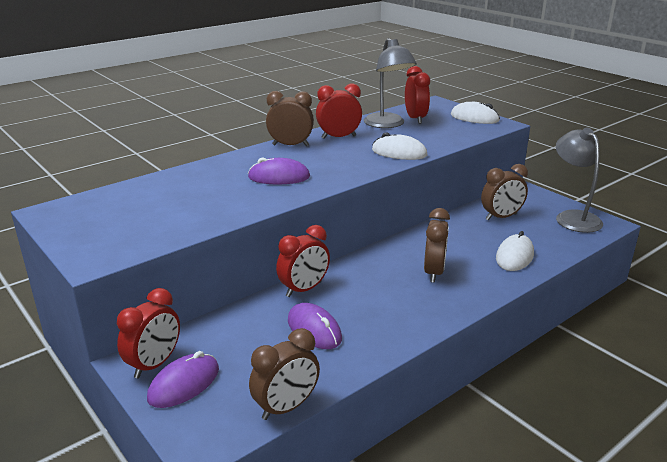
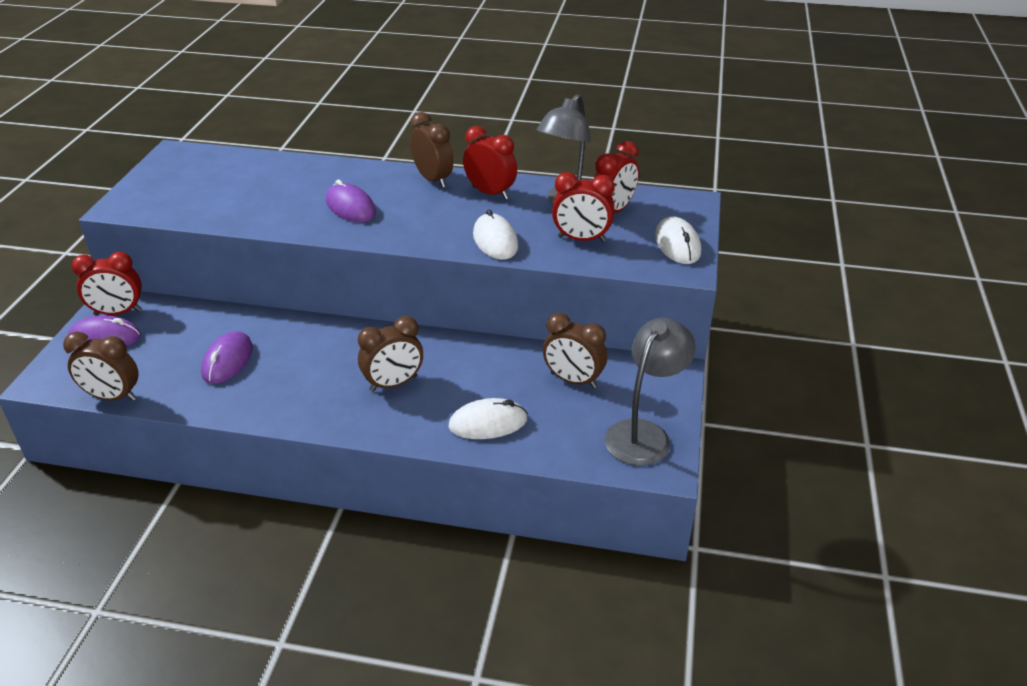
camera: 50 degrees right, 10 degrees up
(304, 289) = (285, 326): red clock -> red clock (581, 239)

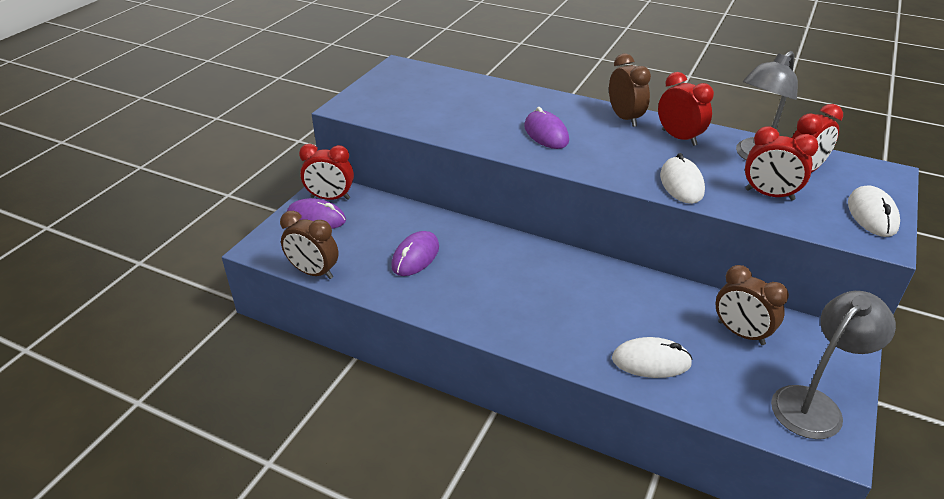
camera: 15 degrees right, 0 degrees up
(393, 384) = (562, 305): brown clock -> none

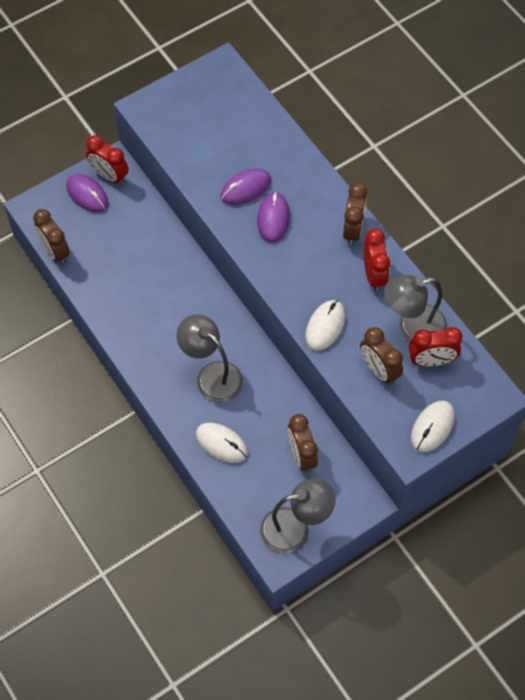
camera: 30 degrees right, 25 degrees up
(415, 256) = (133, 271): purple mouse -> purple mouse (245, 188)
(579, 306) = (212, 375): none -> grey lamp
(769, 195) = (379, 370): red clock -> brown clock

